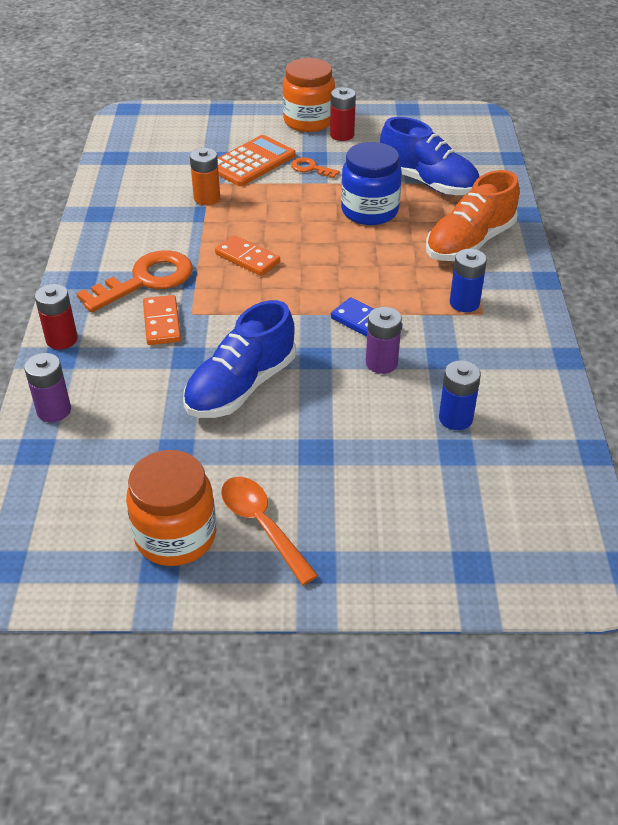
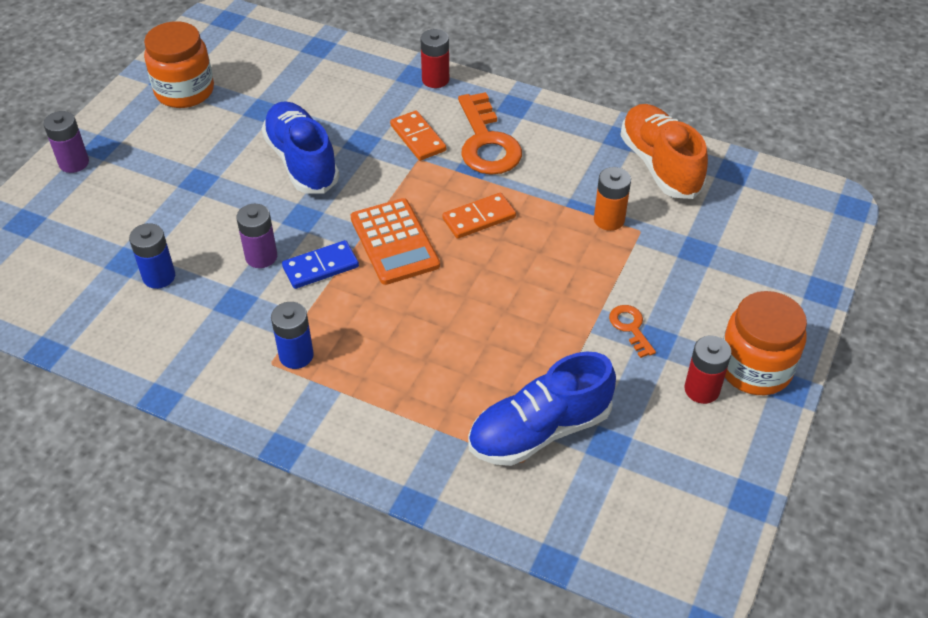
camera: 115 degrees right, 5 degrees up
(54, 410) = (353, 61): purple battery -> purple battery (74, 163)
(162, 322) = (418, 138): orange domino -> orange domino turned 45 degrees clockwise
(251, 162) = (671, 279): orange calculator -> orange calculator (394, 242)
(262, 525) = (156, 132): orange spoon -> none
(311, 168) = (630, 327): orange key -> orange key turned 75 degrees counterclockwise
(369, 211) = (508, 346): blue jar -> none
(469, 243) = (392, 411): orange shoe -> orange shoe (660, 165)

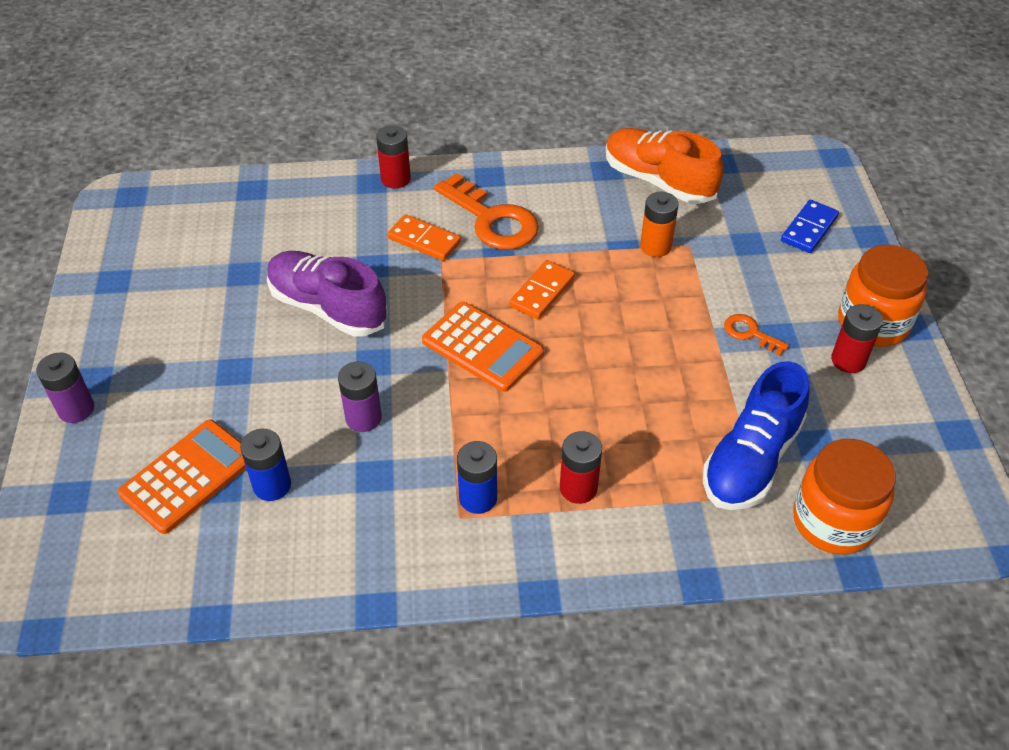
camera: 30 degrees left, 0 degrees up
(109, 244) = (188, 476): none -> orange calculator
(184, 91) = (143, 286): orange jar -> orange jar (833, 521)
(302, 161) = (328, 308): blue shoe -> purple shoe
(321, 267) = (431, 402): blue domino -> blue domino (809, 229)
(378, 385) = (578, 488): none -> red battery

